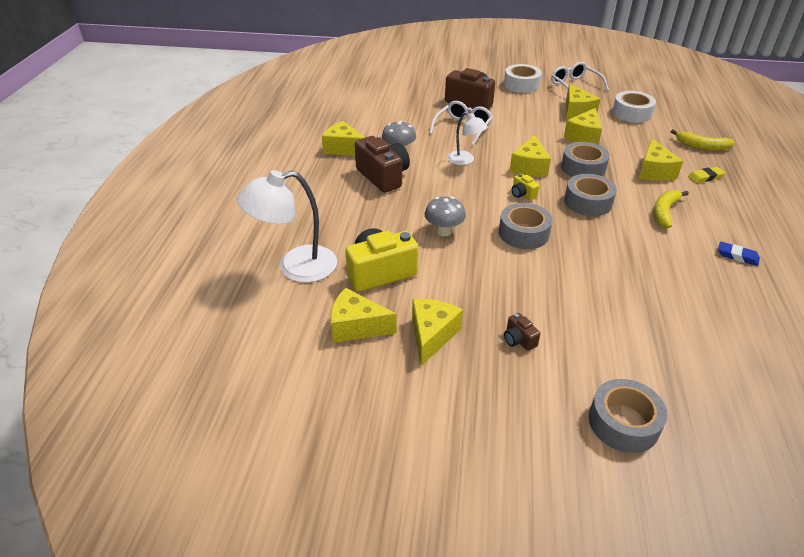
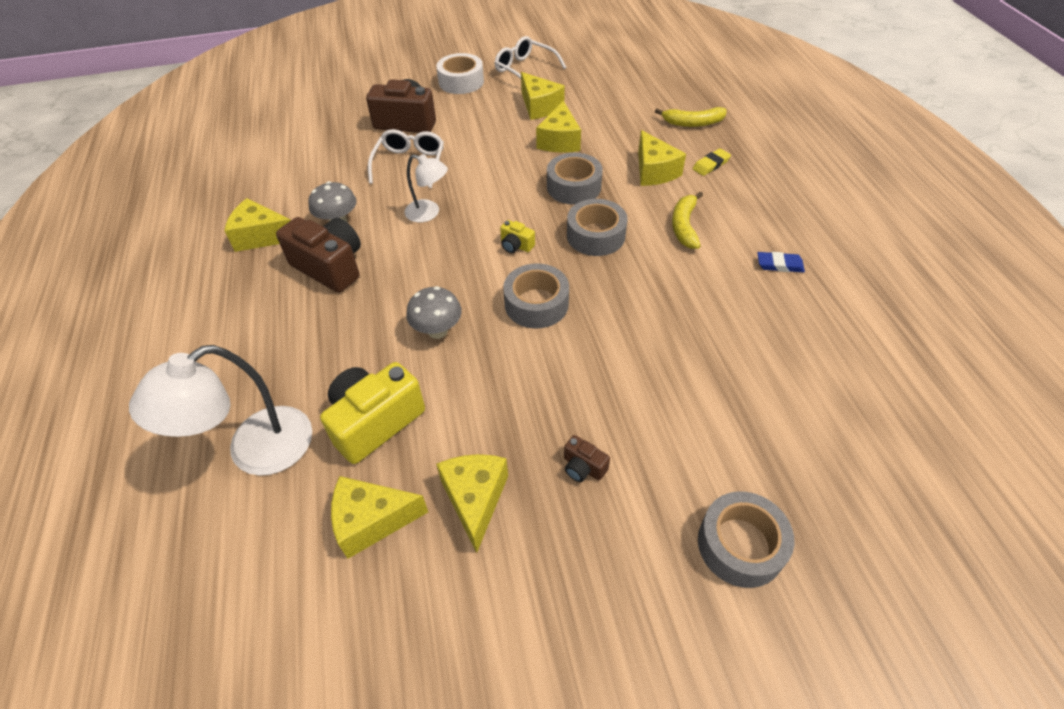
camera: 20 degrees left, 10 degrees up
(529, 167) = (510, 202): yellow cheese -> none
(632, 113) = (602, 94): white tape -> none

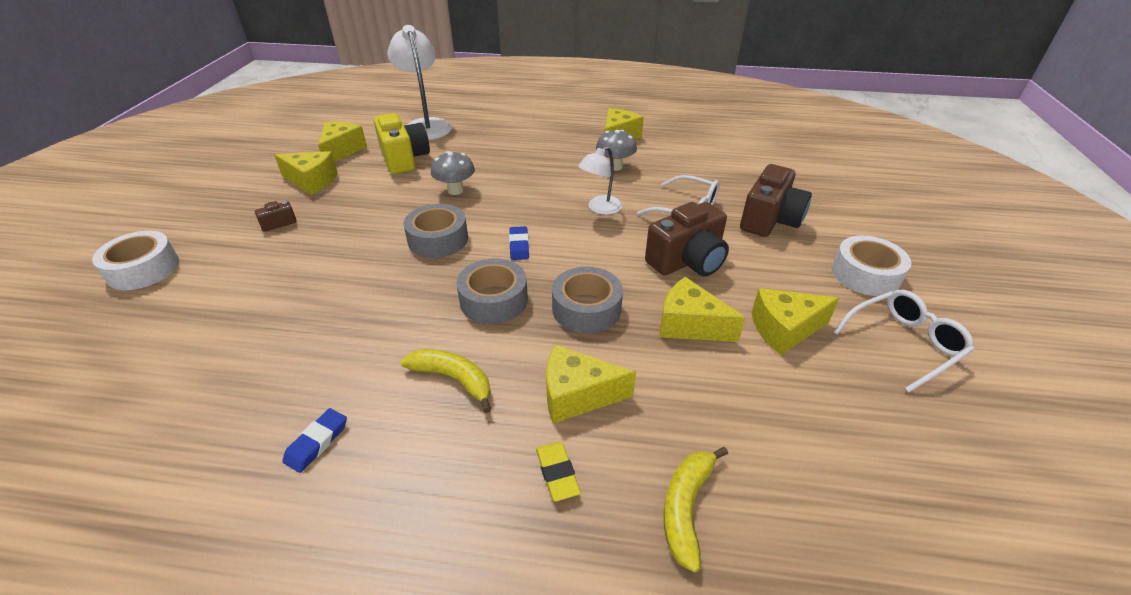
camera: 110 degrees right, 10 degrees down
(330, 267) = (562, 158): brown camera -> brown camera (687, 261)
(516, 245) = (519, 246): yellow camera -> blue eraser
(740, 545) = (143, 269): grey tape -> white tape

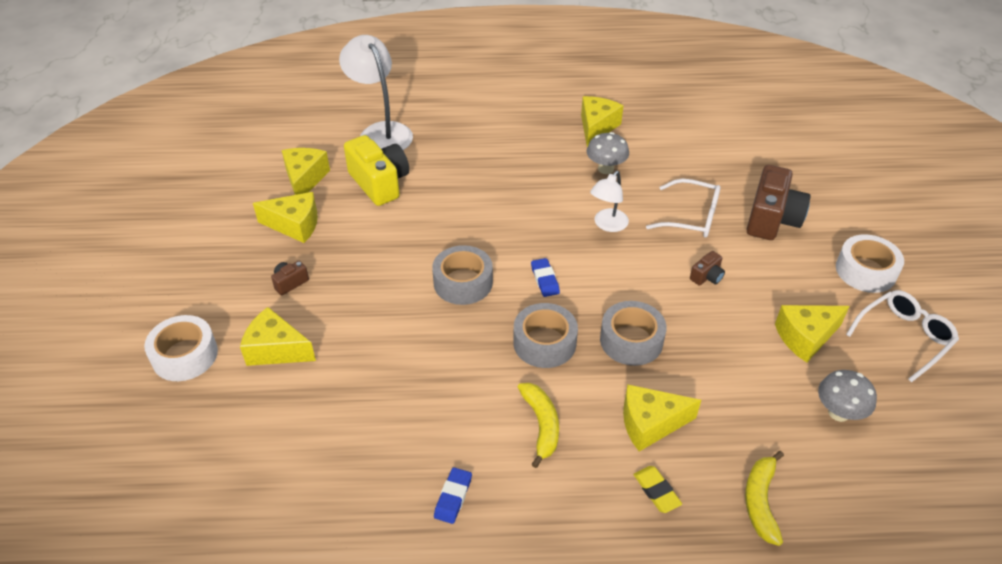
camera: 10 degrees left, 5 degrees up
(453, 379) = (541, 425): yellow banana -> yellow banana turned 60 degrees clockwise
(455, 190) = (454, 219): grey mushroom -> grey mushroom (838, 413)
(687, 261) = (707, 277): brown camera -> brown camera, size x0.46
(690, 325) = (725, 344): yellow cheese -> yellow cheese (276, 349)

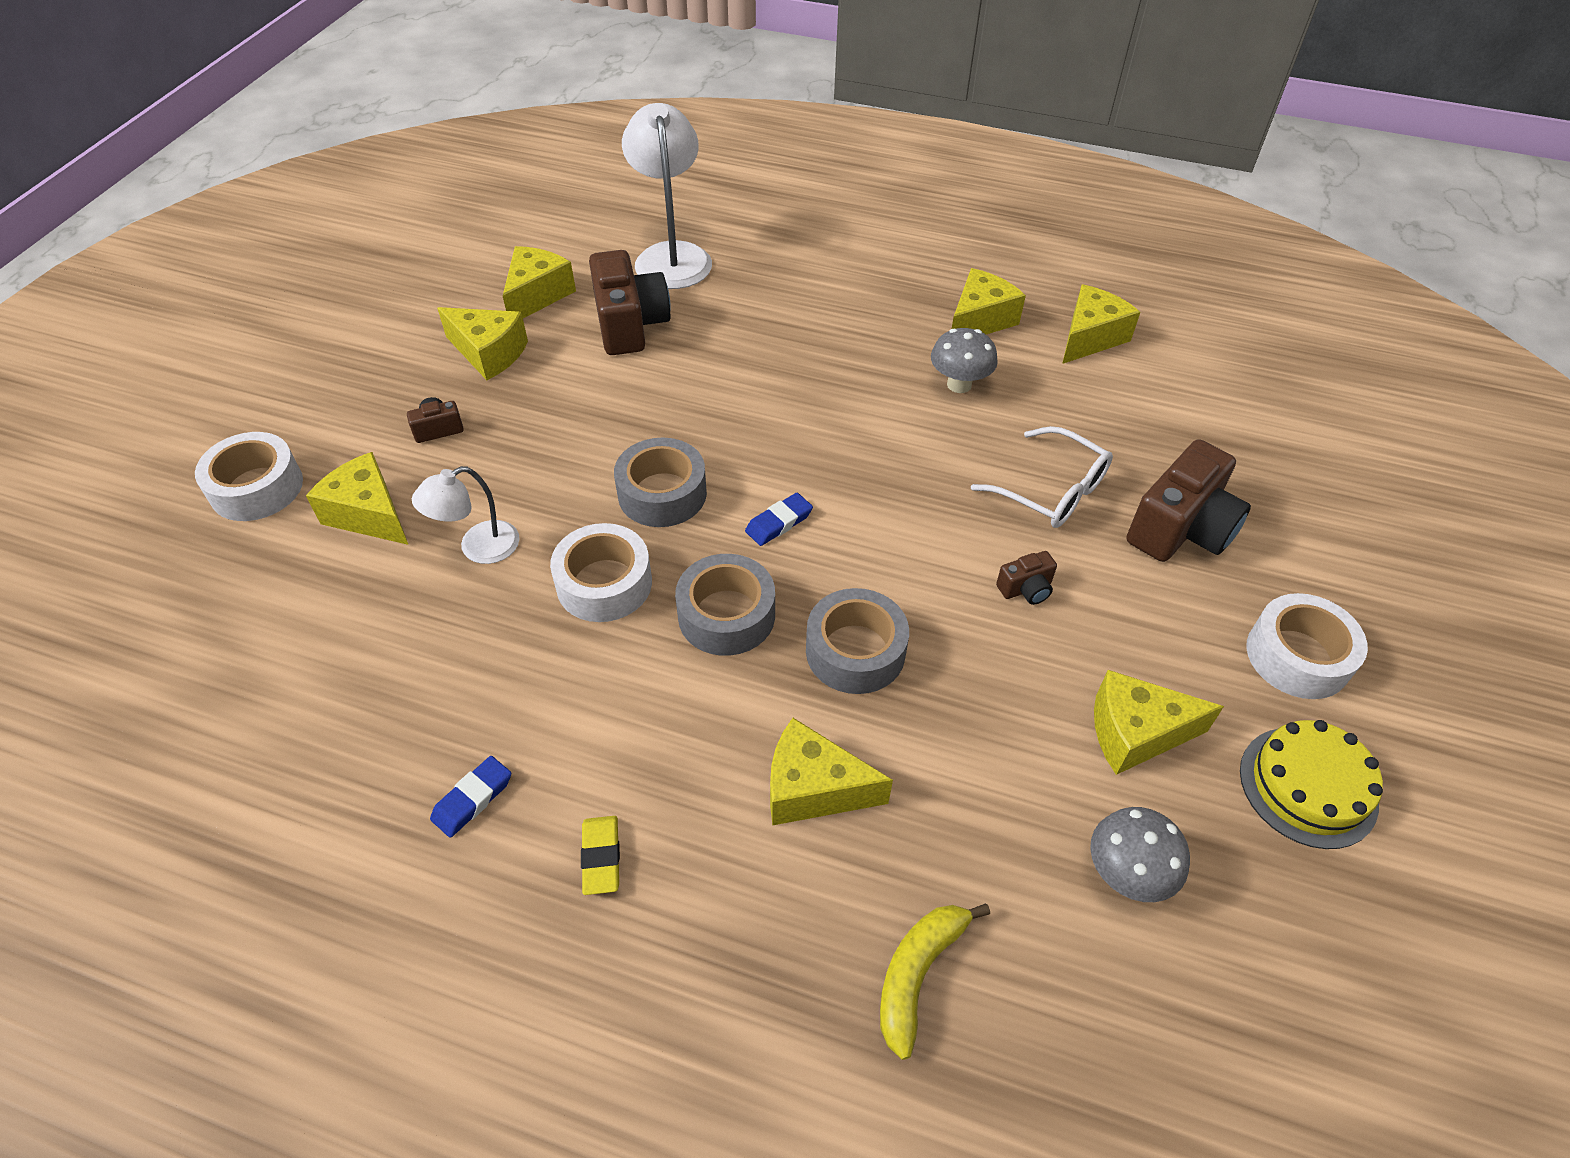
camera: 20 degrees right, 5 degrees up
(379, 183) = (630, 324): yellow camera -> brown camera
(458, 346) = (604, 583): none -> white tape
(541, 425) = (653, 735): yellow banana -> none
(545, 280) = (779, 523): blue eraser -> blue eraser turned 45 degrees clockwise
(607, 225) = (915, 468): white lamp -> white lamp (478, 548)
(656, 491) = (764, 897): yellow eraser -> yellow eraser (601, 857)
(666, 122) = (1090, 338): none -> yellow cheese
(904, 337) = (1308, 786): white glasses -> yellow cake

